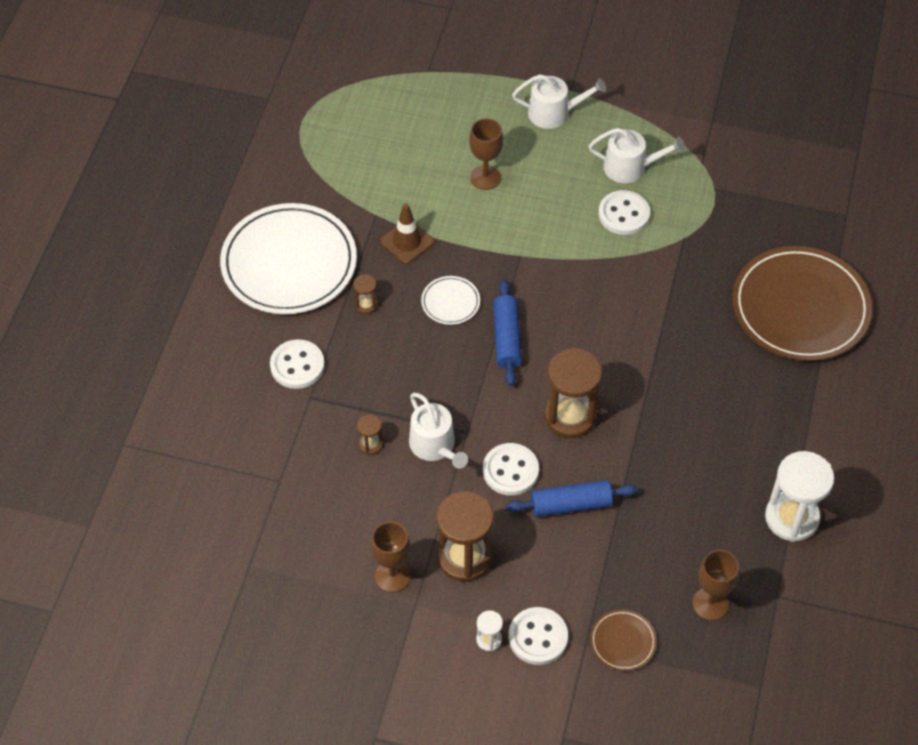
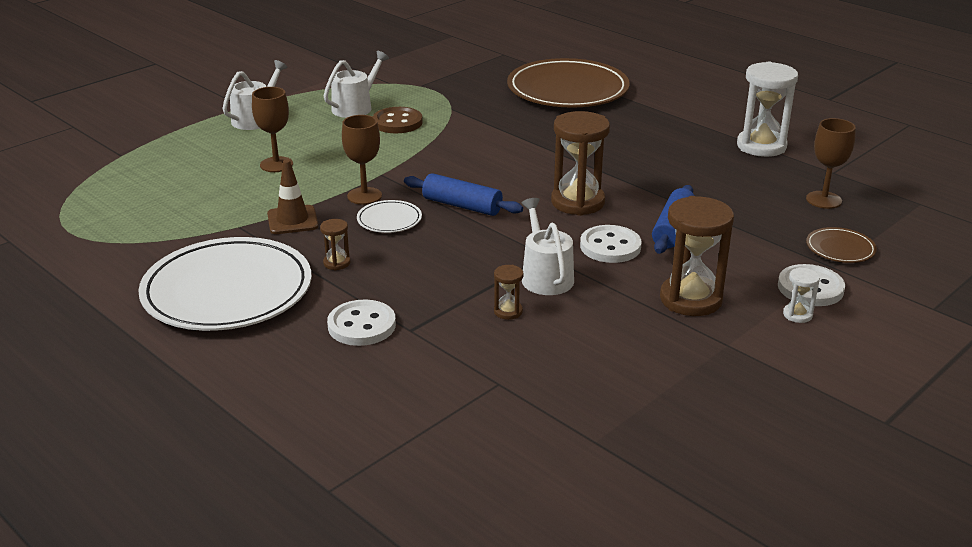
camera: 60 degrees left, 25 degrees down
(392, 576) = (682, 348): brown goblet -> brown goblet (364, 196)
(435, 446) = (545, 276): white watering can -> white watering can turned 105 degrees counterclockwise
(623, 214) = (397, 122): white button -> brown button

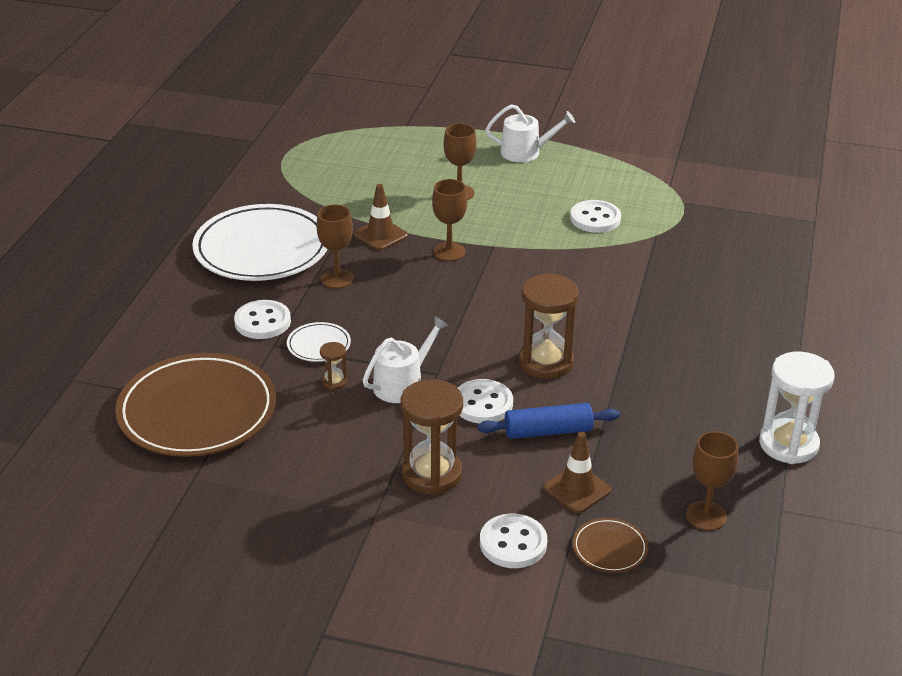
camera: 60 degrees right, 5 degrees up
(337, 263) = (337, 278): brown hourglass -> brown goblet
(355, 107) = (600, 188): white watering can -> none
(389, 220) = (422, 277): white plate -> white plate (319, 345)
(397, 122) = (595, 218): brown button -> white button
(462, 206) = (479, 304): blue rolling pin -> none
(567, 90) = (777, 284): brown plate -> brown plate (197, 411)
(758, 240) = (577, 489): none -> brown traffic cone
(797, 315) = (457, 545): white hourglass -> none

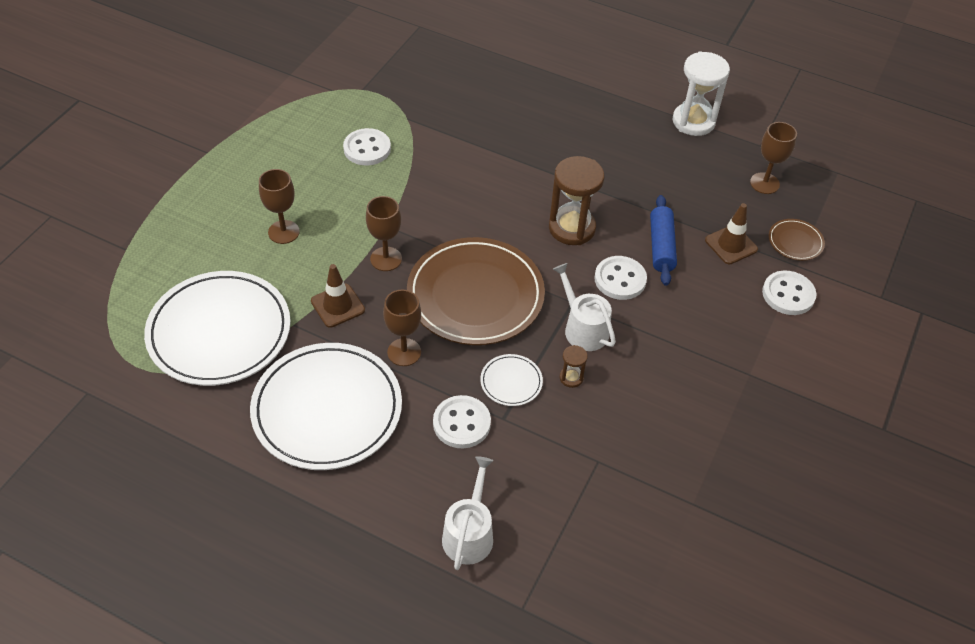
camera: 80 degrees left, 15 degrees up
(197, 411) = (595, 493): brown plate -> brown plate (475, 295)
(331, 184) = (219, 332): none -> white plate
(432, 474) = (705, 329): brown hourglass -> none
(525, 152) = (229, 168): white watering can -> white watering can (469, 533)

